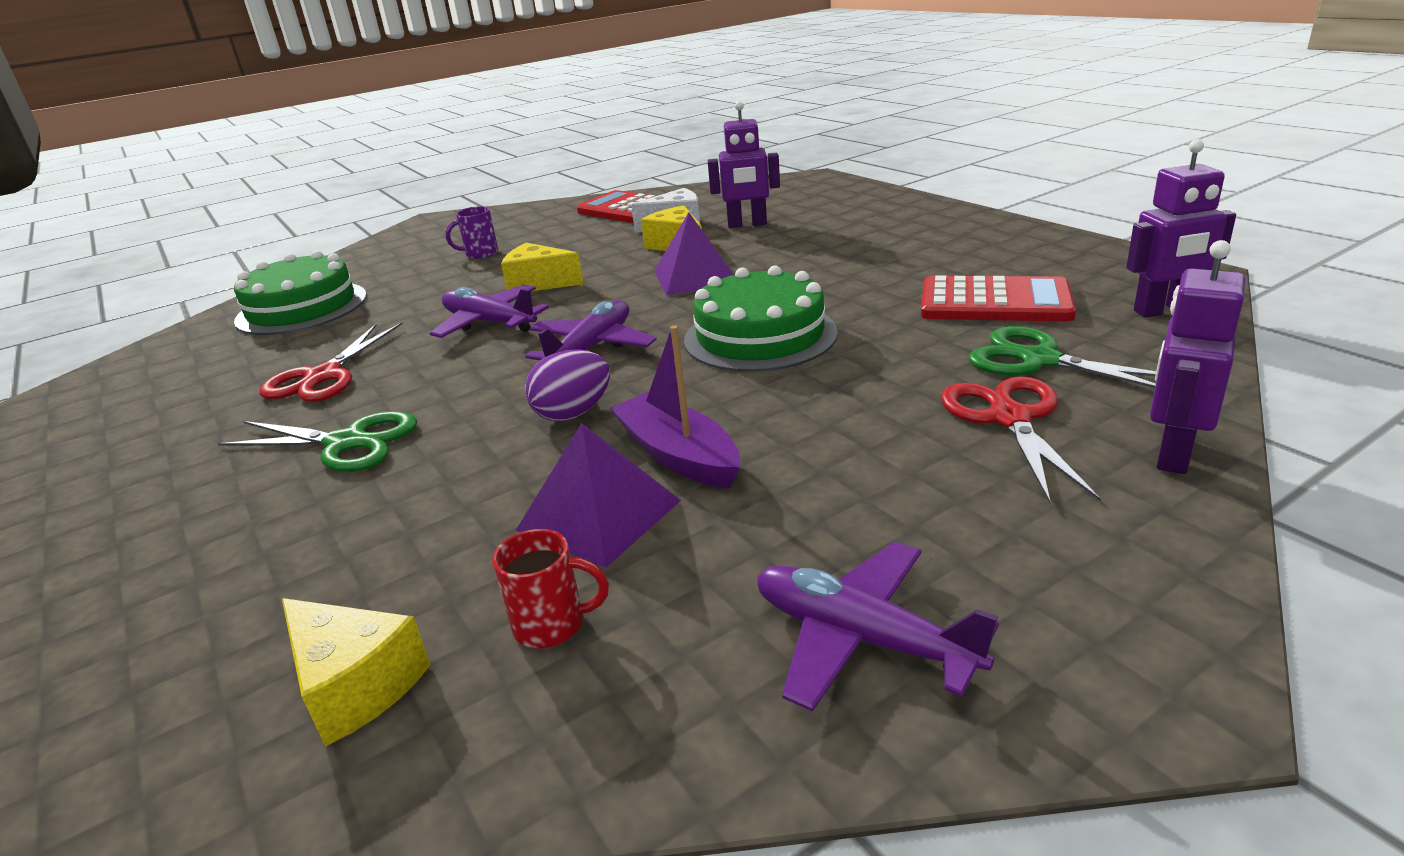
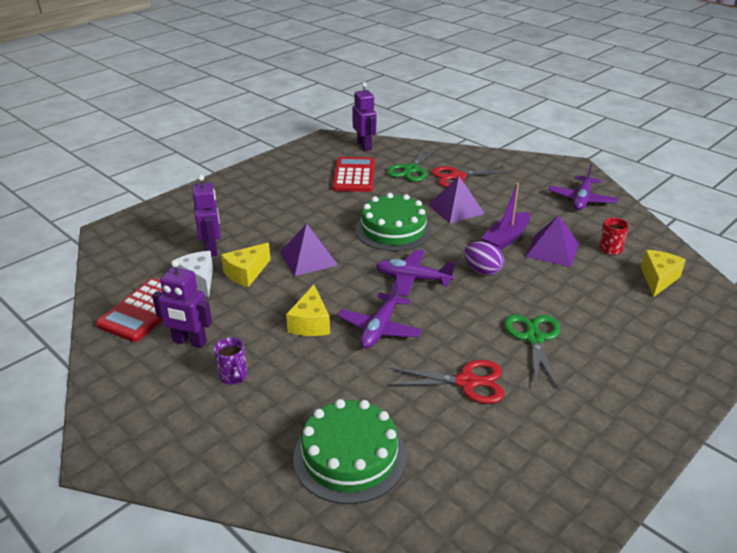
camera: 105 degrees left, 5 degrees up
(832, 403) = (456, 209): none -> purple pyramid
(1172, 453) = (472, 155): purple robot -> purple robot (189, 342)

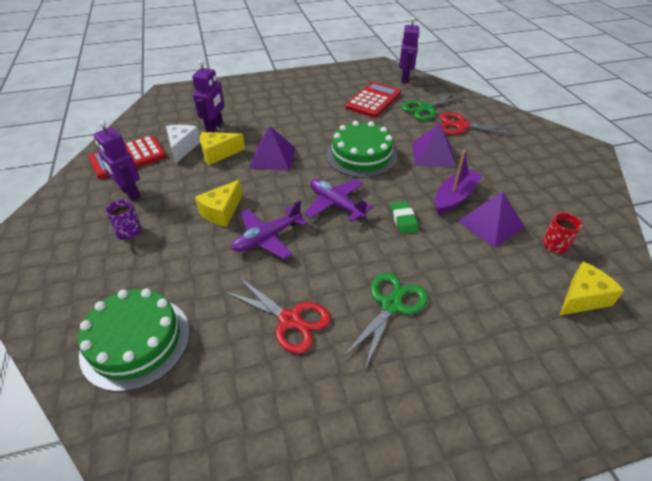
camera: 30 degrees right, 10 degrees up
(482, 271) = (403, 220): purple egg -> green eraser
(506, 238) = (454, 197): purple boat -> purple boat turned 150 degrees clockwise
(581, 200) = (567, 184): purple plane -> none

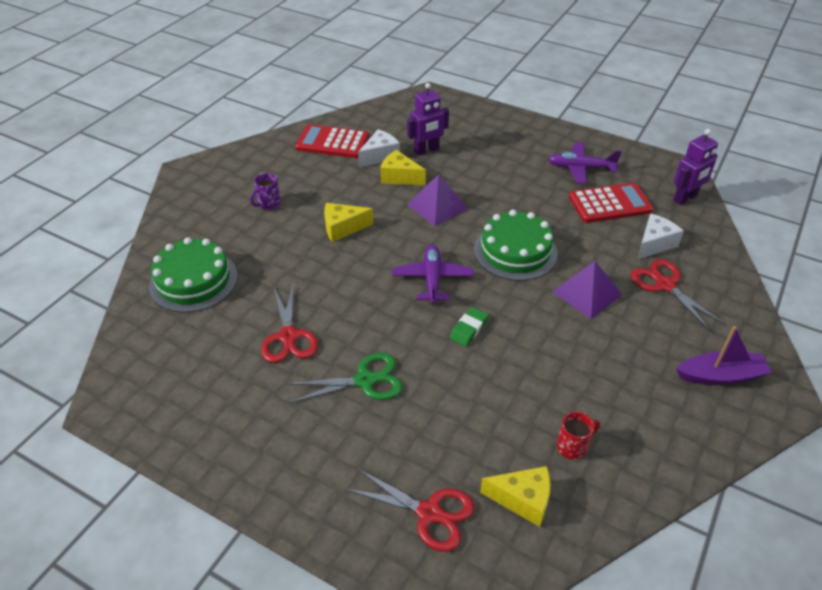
camera: 45 degrees right, 0 degrees up
(130, 193) = (302, 173): purple robot -> none
(267, 238) = (348, 270): purple plane -> purple plane (580, 168)
(425, 108) = (654, 244): green scissors -> white cheese
(454, 197) = (544, 343): purple boat -> purple boat (720, 376)
(490, 224) = (540, 387): purple pyramid -> none
(558, 357) = (429, 513): none -> red scissors

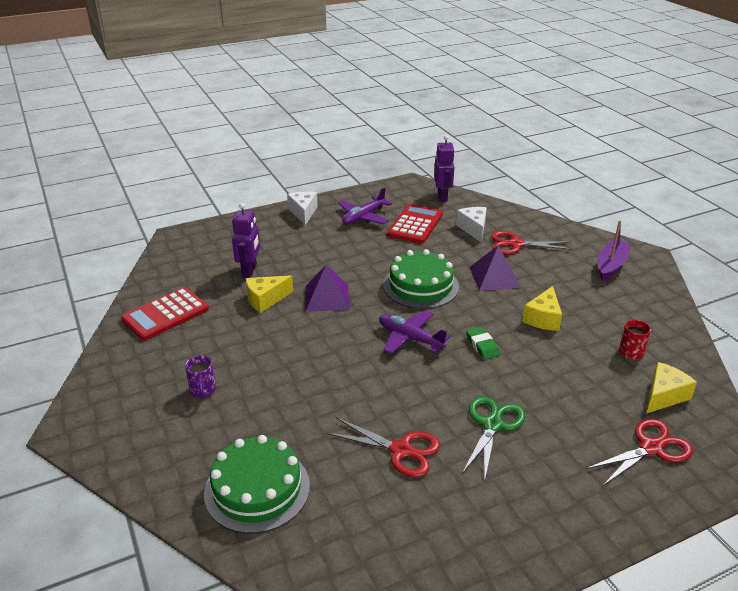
camera: 55 degrees left, 10 degrees down
(343, 228) = (294, 359): yellow cheese -> yellow cheese (543, 318)
(380, 156) = (223, 297): white cheese -> white cheese (303, 212)

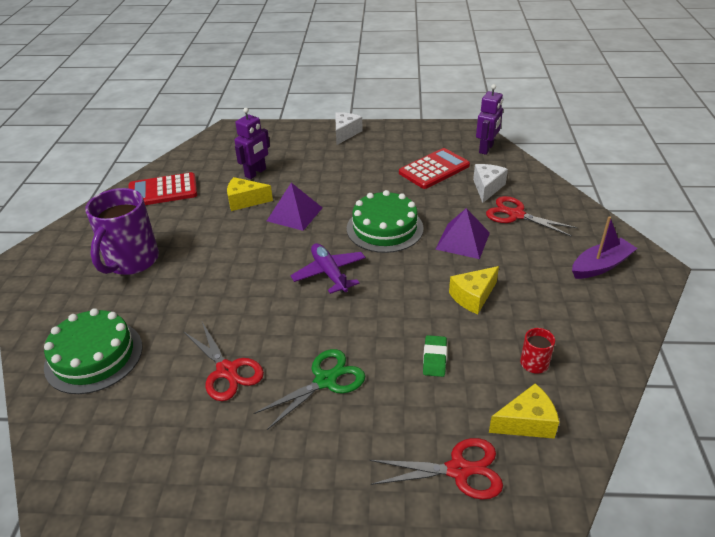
camera: 30 degrees right, 5 degrees up
(203, 391) = (131, 261): purple mug -> purple mug, size x2.25
(363, 217) = (393, 150): purple plane -> none
(482, 345) = (388, 302): green eraser -> green eraser (434, 358)

